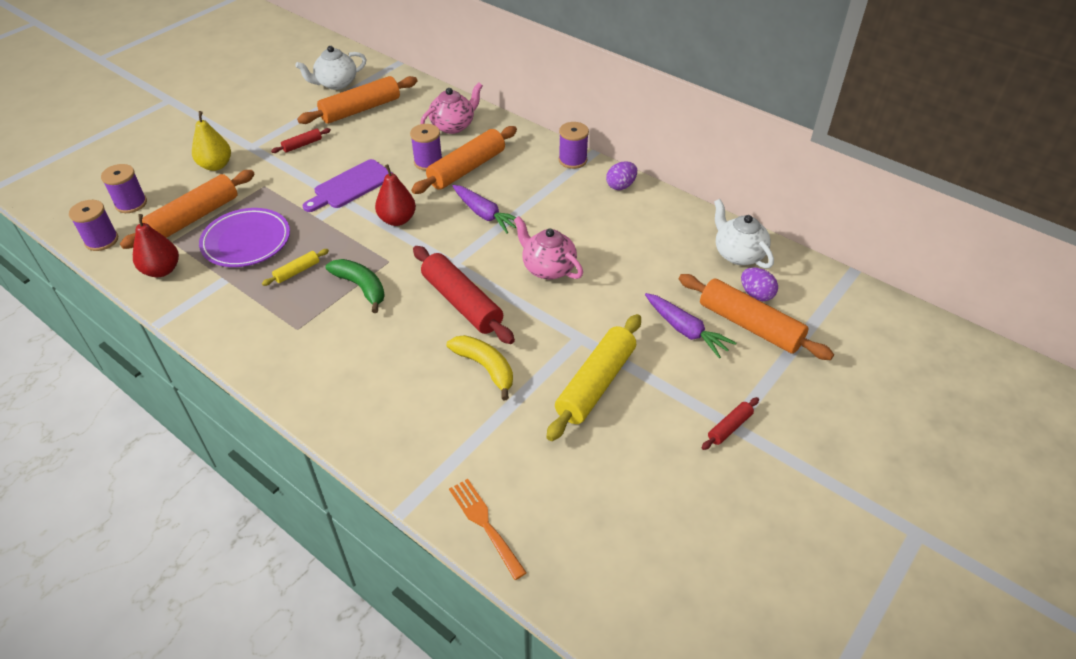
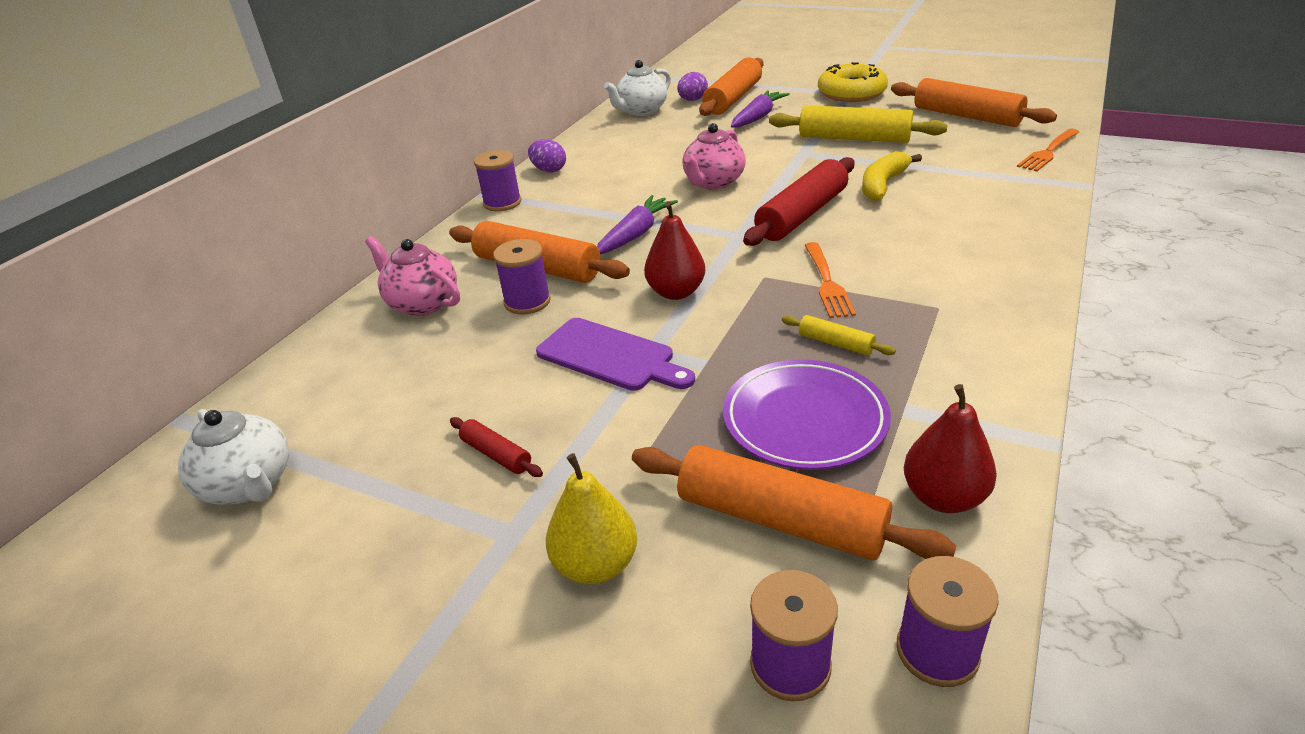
camera: 100 degrees left, 10 degrees down
(361, 109) = (363, 416): orange rolling pin -> orange rolling pin (966, 116)
(361, 287) = (827, 283): green banana -> orange fork
(729, 427) = (851, 93): red rolling pin -> yellow donut

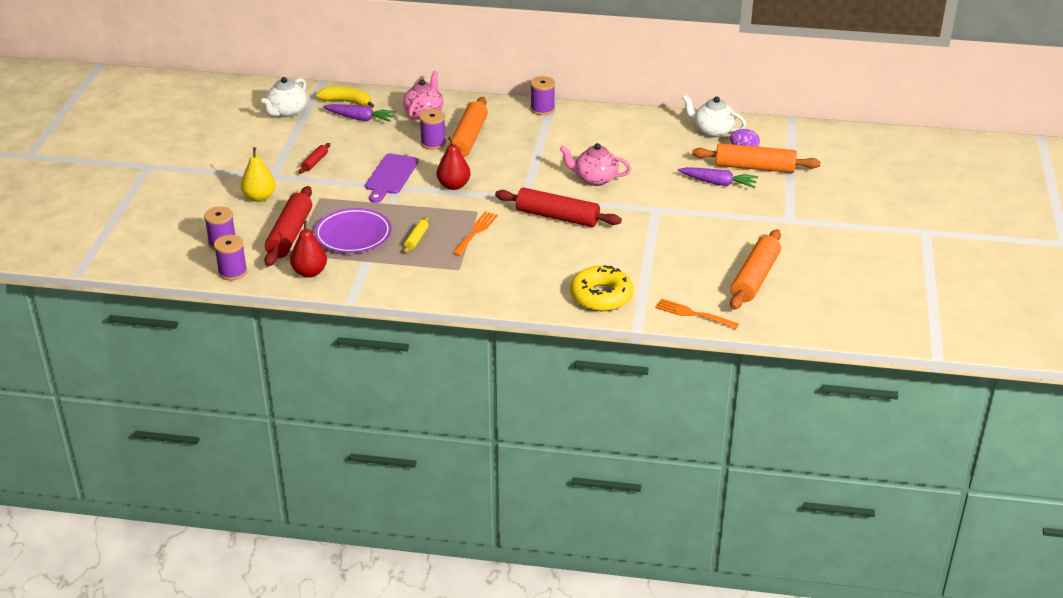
camera: 70 degrees right, 0 degrees up
(549, 170) = (594, 115): purple egg -> none
(635, 234) = (515, 162): purple carrot -> purple carrot (360, 118)
(780, 520) = (290, 234): orange rolling pin -> red rolling pin
(827, 283) = (476, 232): orange fork -> orange fork turned 135 degrees clockwise
(851, 93) = (788, 221): yellow donut -> yellow donut (601, 296)
(854, 138) = (690, 228): yellow rolling pin -> none
(883, 185) = (612, 244): yellow banana -> yellow banana (346, 102)

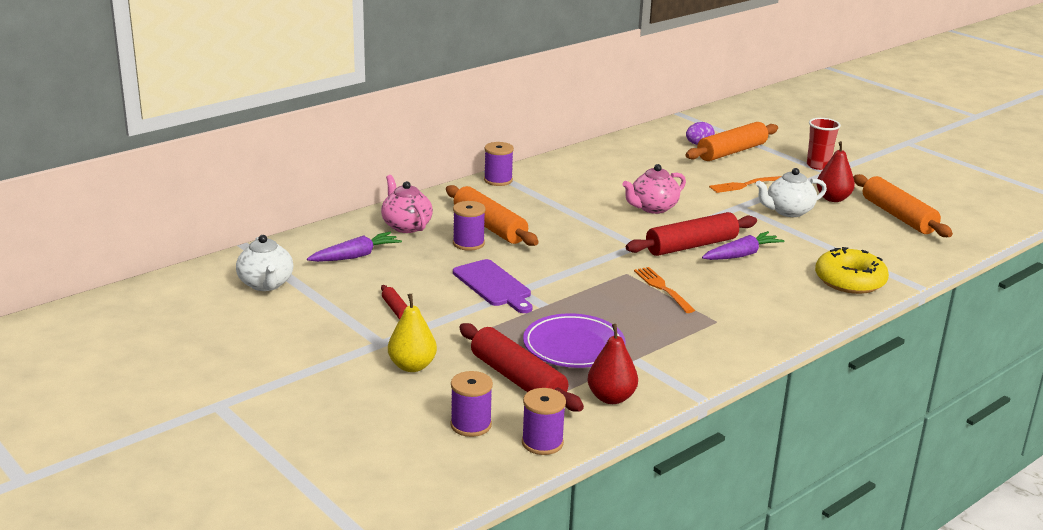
camera: 50 degrees left, 10 degrees down
(346, 102) = (310, 249): yellow banana -> none
(416, 239) = (631, 319): yellow rolling pin -> none
(453, 185) = (562, 265): red pear -> red pear (833, 198)
(693, 314) = (924, 258): orange fork -> orange fork (744, 185)
(712, 131) = (651, 142): white teapot -> white teapot (788, 211)
(718, 183) = (734, 171): purple carrot -> purple carrot (741, 255)
(795, 211) = (818, 165): none -> red cup

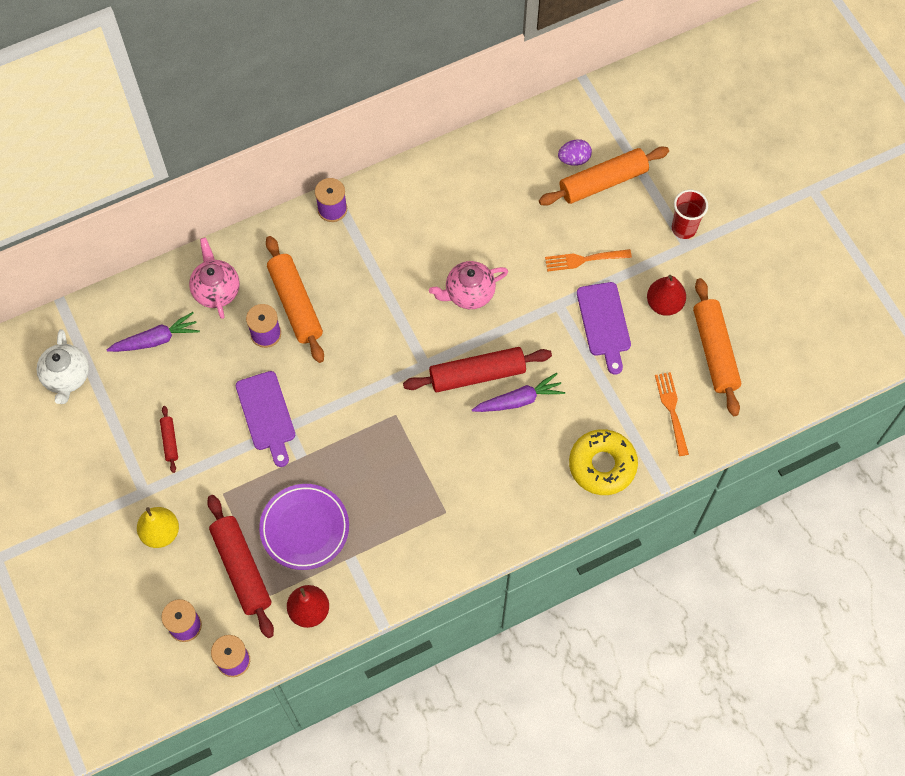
camera: 15 degrees right, 40 degrees up
(662, 288) = (419, 447): orange fork -> orange fork (672, 410)
(788, 211) = (604, 323): white teapot -> purple cutting board

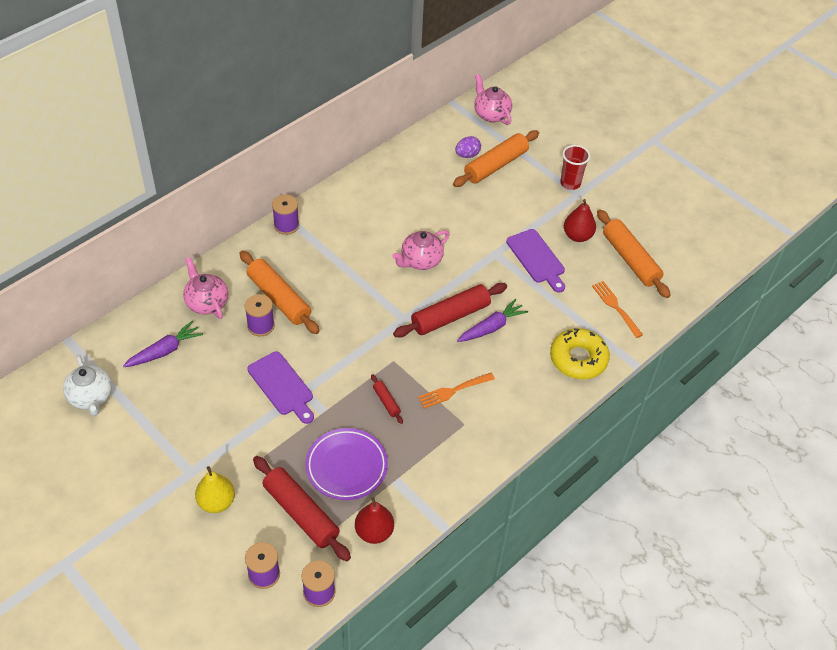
camera: 20 degrees left, 15 degrees down
(170, 441) = (201, 426): red rolling pin -> red rolling pin (386, 401)
(584, 259) = (502, 219): orange fork -> orange fork (453, 391)
(624, 106) = (491, 114): none -> pink teapot

